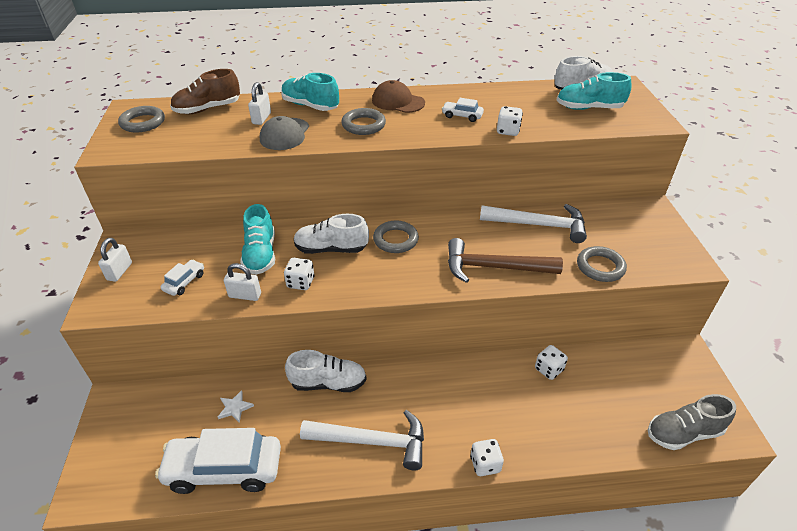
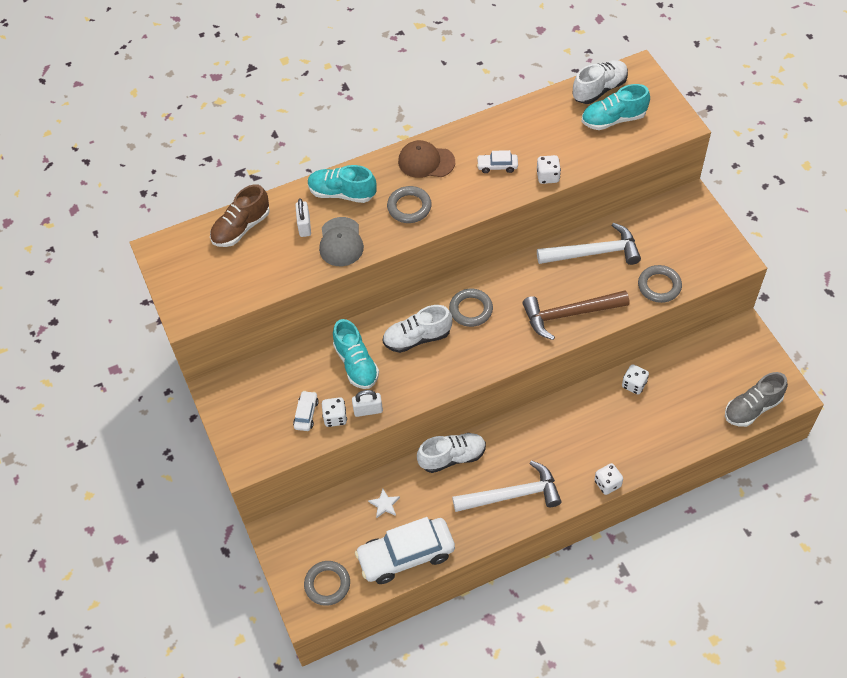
camera: 15 degrees left, 15 degrees up
(119, 271) = (239, 422): white padlock -> none
(143, 123) = (190, 267): grey ring -> grey ring (327, 584)
(300, 282) = (409, 382): white dice -> white dice (335, 417)

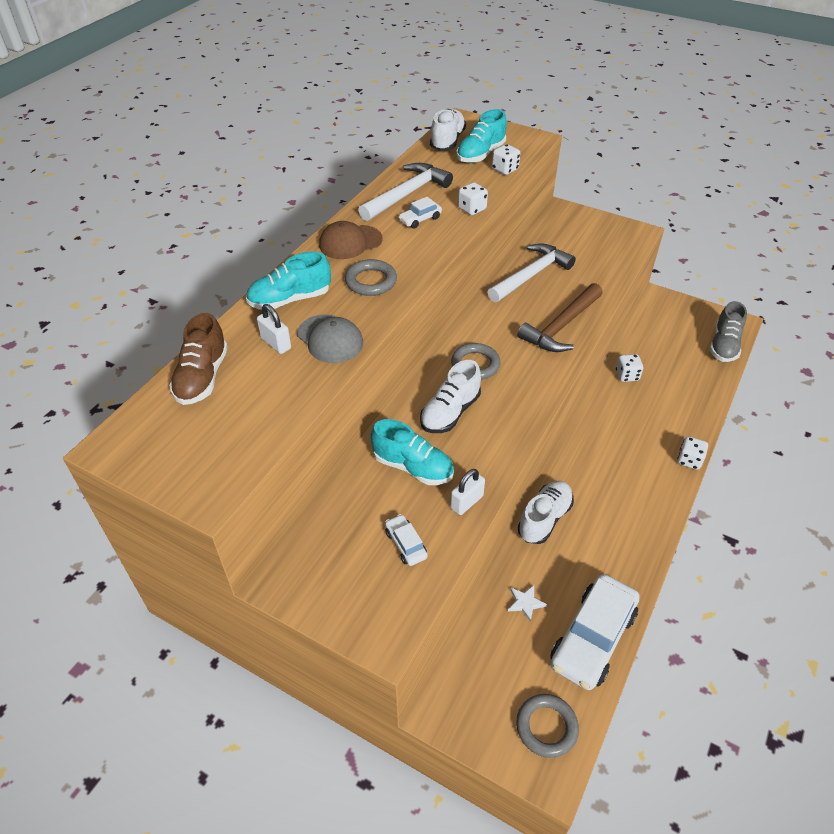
camera: 40 degrees left, 10 degrees down
(335, 417) = (440, 529): white dice -> white dice (505, 169)
(512, 495) = (627, 518): white hammer -> white hammer (407, 194)
(659, 286) = (605, 274): grey ring -> none

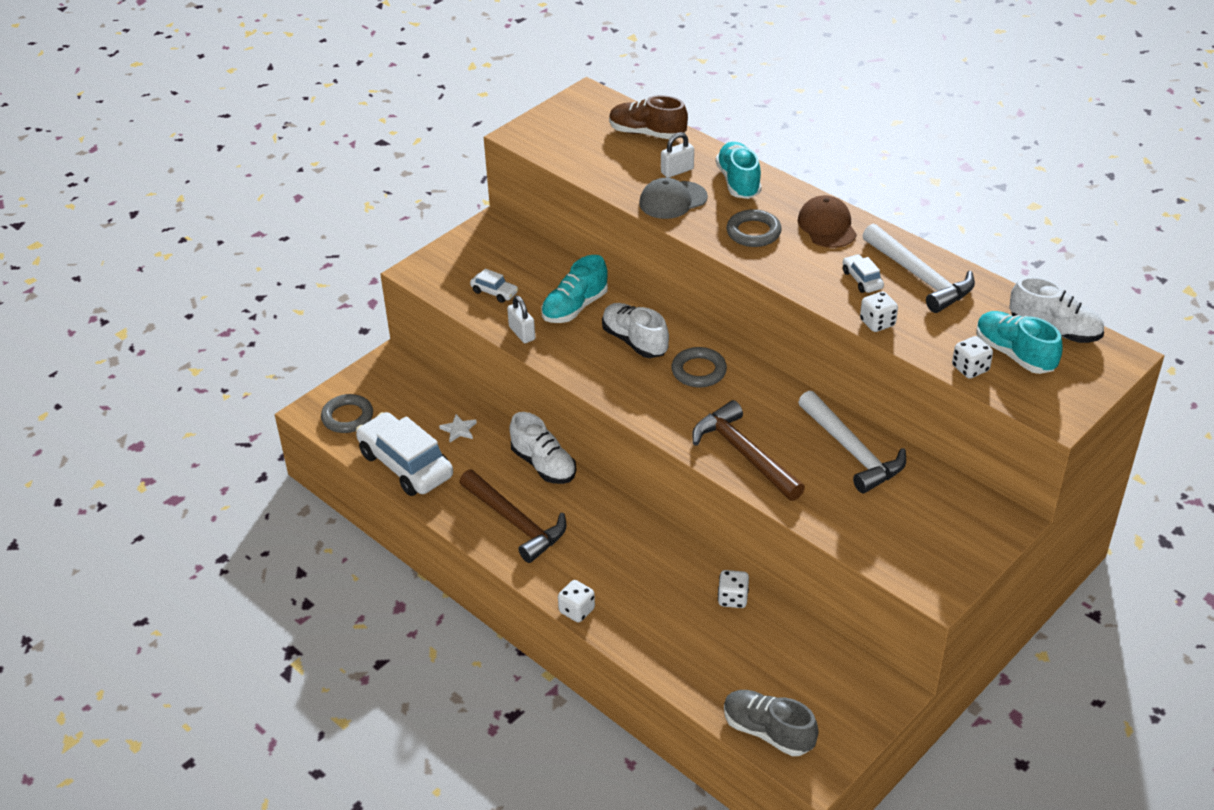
camera: 105 degrees right, 5 degrees down
(406, 544) = (494, 292): white car -> white car turned 45 degrees clockwise
(621, 523) = (515, 522): none -> brown hammer

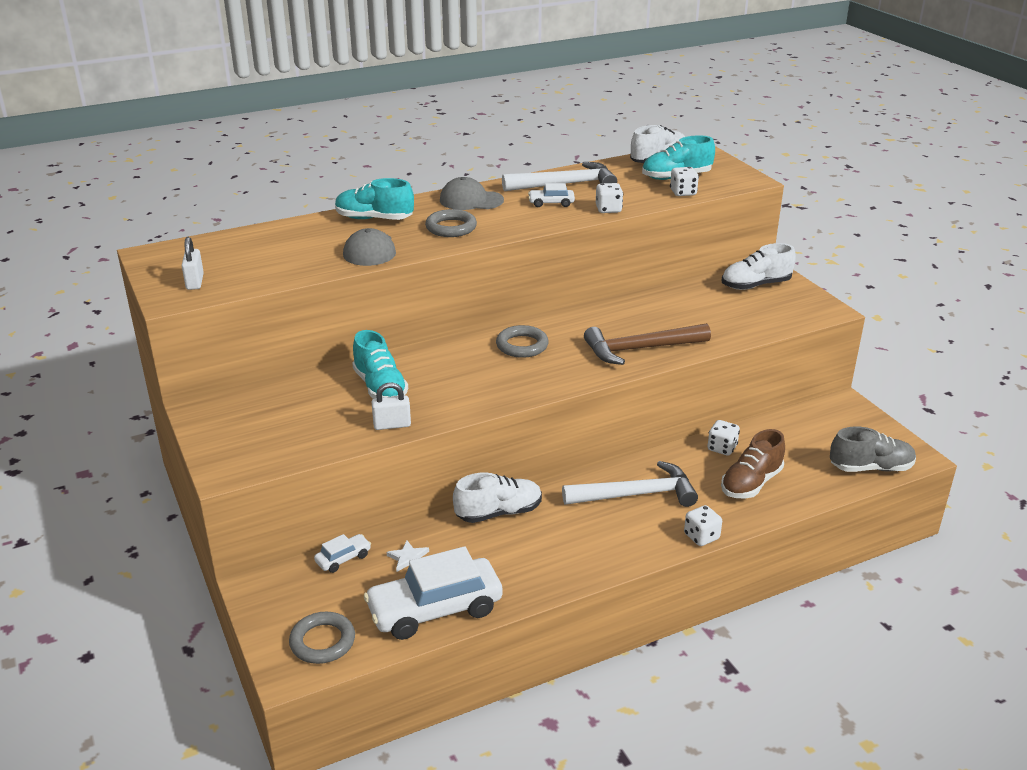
camera: 70 degrees left, 10 degrees down
(494, 292) = (312, 428): white car -> white car (343, 558)
(515, 522) = (567, 549): brown hammer -> none
(634, 341) = (456, 367): white shoe -> white shoe (755, 285)
(647, 133) = (253, 240): brown shoe -> brown shoe (751, 483)
(677, 171) = (327, 239): white padlock -> white padlock (195, 282)
(768, 731) = (870, 468): grey shoe -> grey shoe turned 150 degrees counterclockwise
(827, 226) = (471, 200): brown cap -> grey cap
(852, 451) = (663, 305): white hammer -> white hammer (636, 494)

